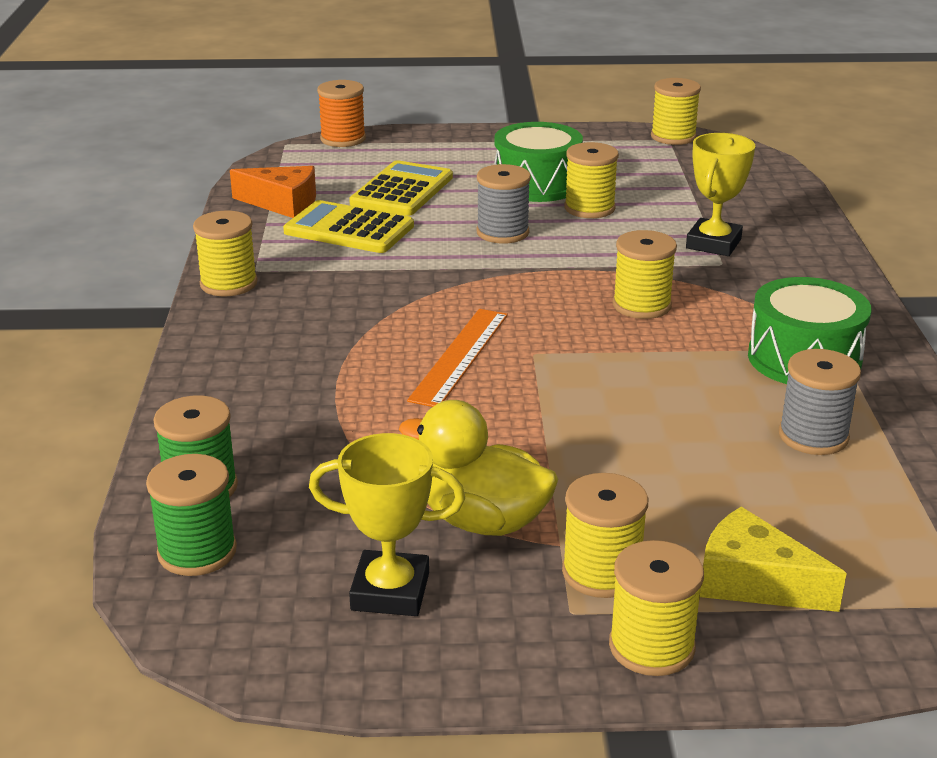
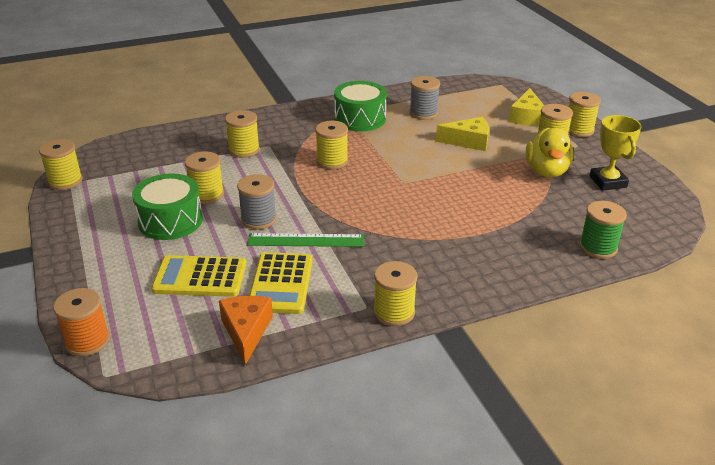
camera: 110 degrees left, 5 degrees up
(197, 552) = (637, 233): green spool -> none
(428, 255) = (306, 240): none -> green ruler
(460, 356) = (422, 203): orange ruler -> none
(657, 459) = (468, 141): none -> yellow cheese
(713, 244) = (244, 150): yellow trophy -> yellow spool

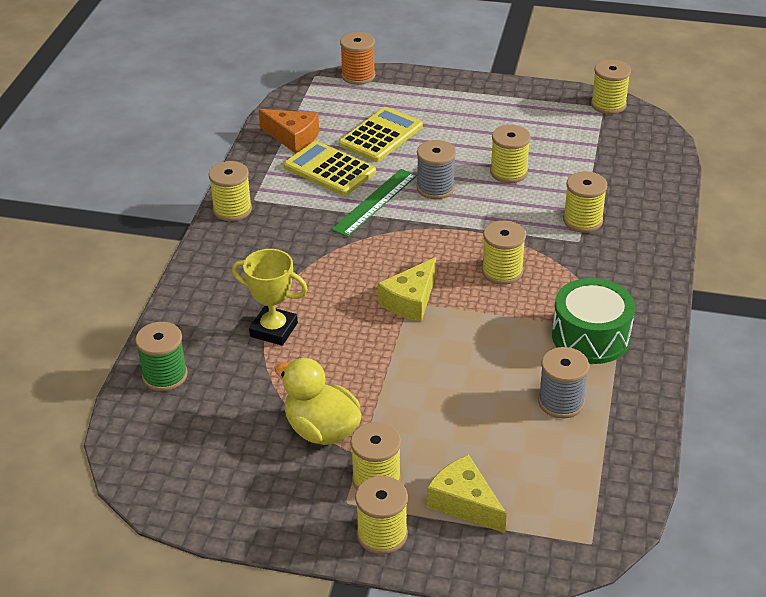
camera: 125 degrees right, 5 degrees up
(170, 221) = (481, 142): green drum -> none
(468, 141) = (450, 403): yellow cheese -> yellow cheese (410, 301)
(608, 182) = (248, 469): yellow trophy -> yellow trophy (273, 330)

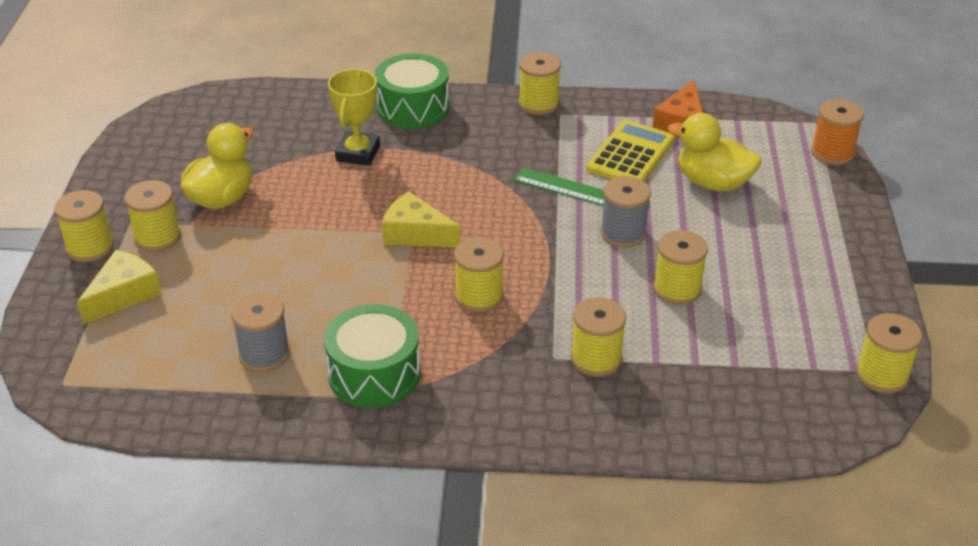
camera: 80 degrees right, 0 degrees up
(165, 376) = (290, 104): green spool -> none
(207, 288) = (413, 108): none -> green drum
(381, 135) = (712, 183): yellow calculator -> yellow duck

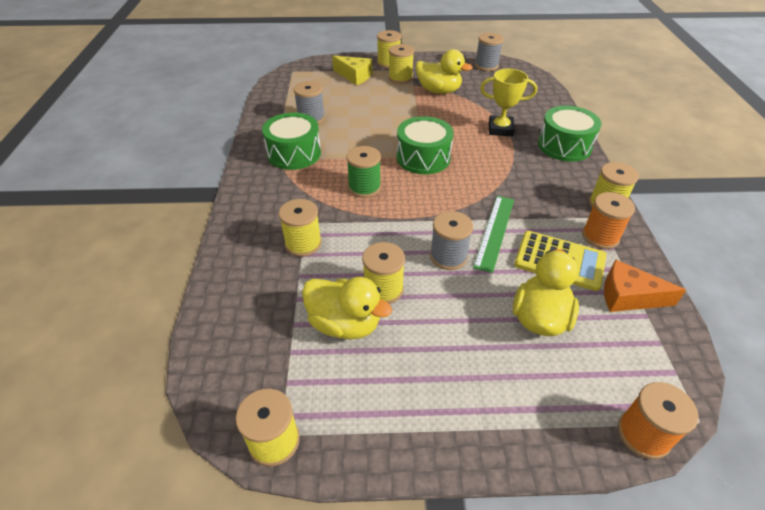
camera: 85 degrees right, 5 degrees up
(155, 137) = (486, 66): none -> grey spool
(415, 234) = (423, 158): yellow cheese -> green drum
(479, 296) = (364, 187): yellow spool -> green spool
(593, 120) = (600, 236): none -> orange spool
(731, 322) = (345, 324): none -> yellow duck

